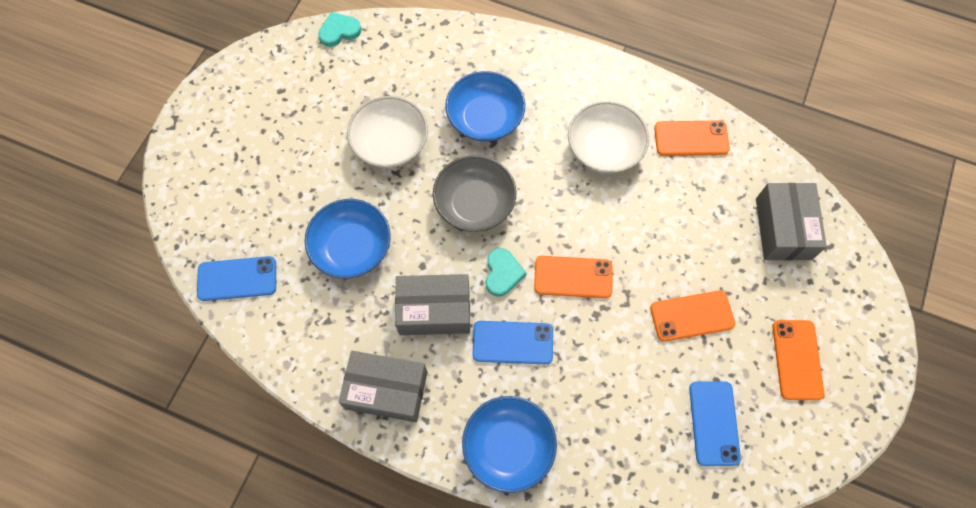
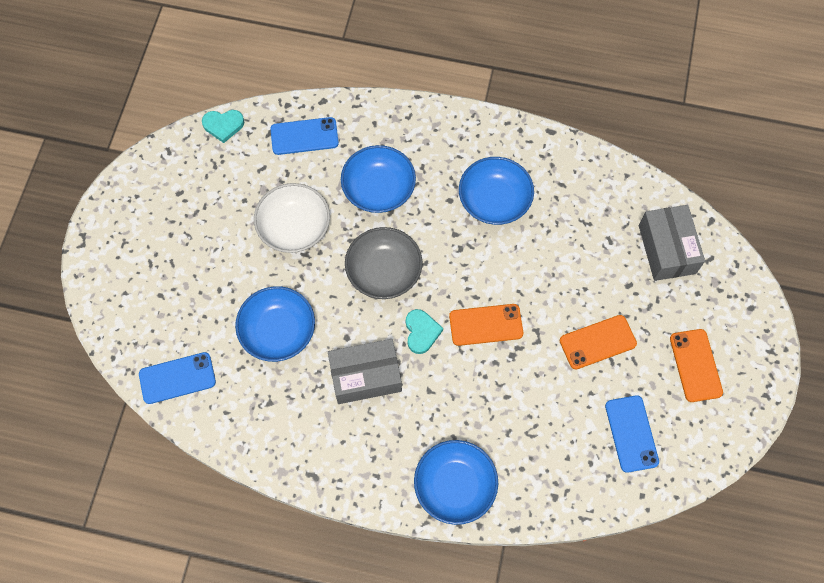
camera: 10 degrees left, 0 degrees up
(339, 31) = (223, 125): turquoise heart -> turquoise heart turned 150 degrees counterclockwise
(386, 390) = (336, 456): grey box -> none
(512, 342) = (442, 393): blue phone -> blue phone (304, 136)
(604, 148) = (494, 200): white bowl -> blue bowl
(691, 138) = (572, 178): orange phone -> none

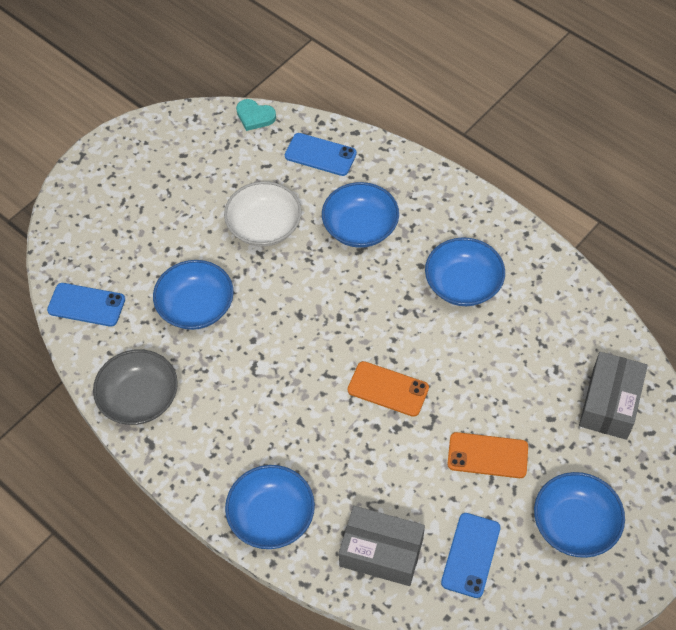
camera: 30 degrees right, 10 degrees down
(365, 376) = (249, 381): grey box -> grey box (381, 552)
(384, 271) = (321, 299): grey bowl -> grey bowl (139, 398)
(421, 332) = (324, 367): turquoise heart -> none
(695, 365) = (575, 524): orange phone -> blue bowl

